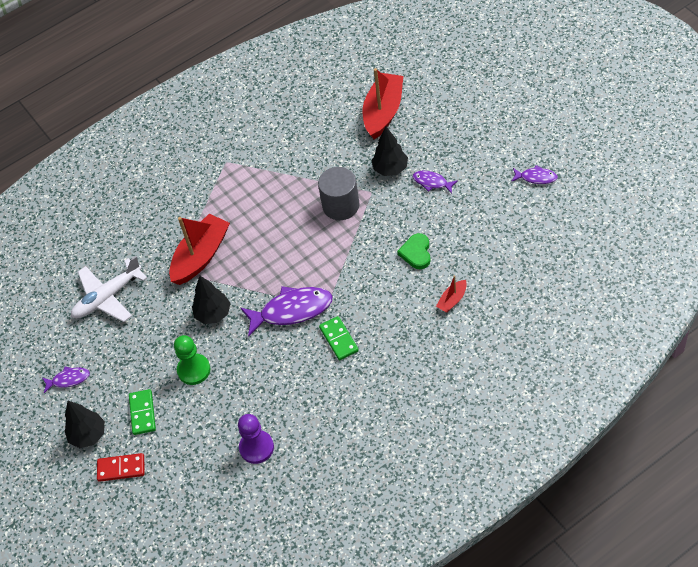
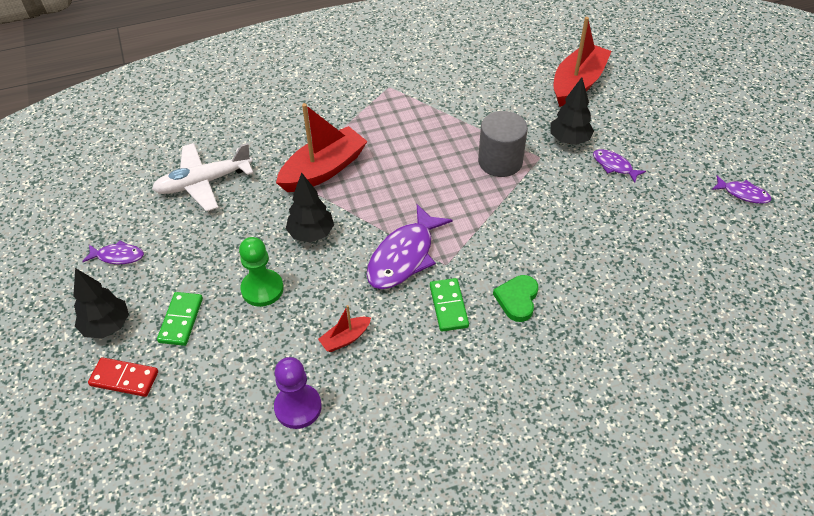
camera: 10 degrees right, 5 degrees down
(292, 310) = (404, 256): purple fish -> purple fish turned 120 degrees clockwise
(416, 253) = (574, 235): green heart -> green heart (517, 299)
(452, 300) = (605, 302): red boat -> red boat (345, 338)

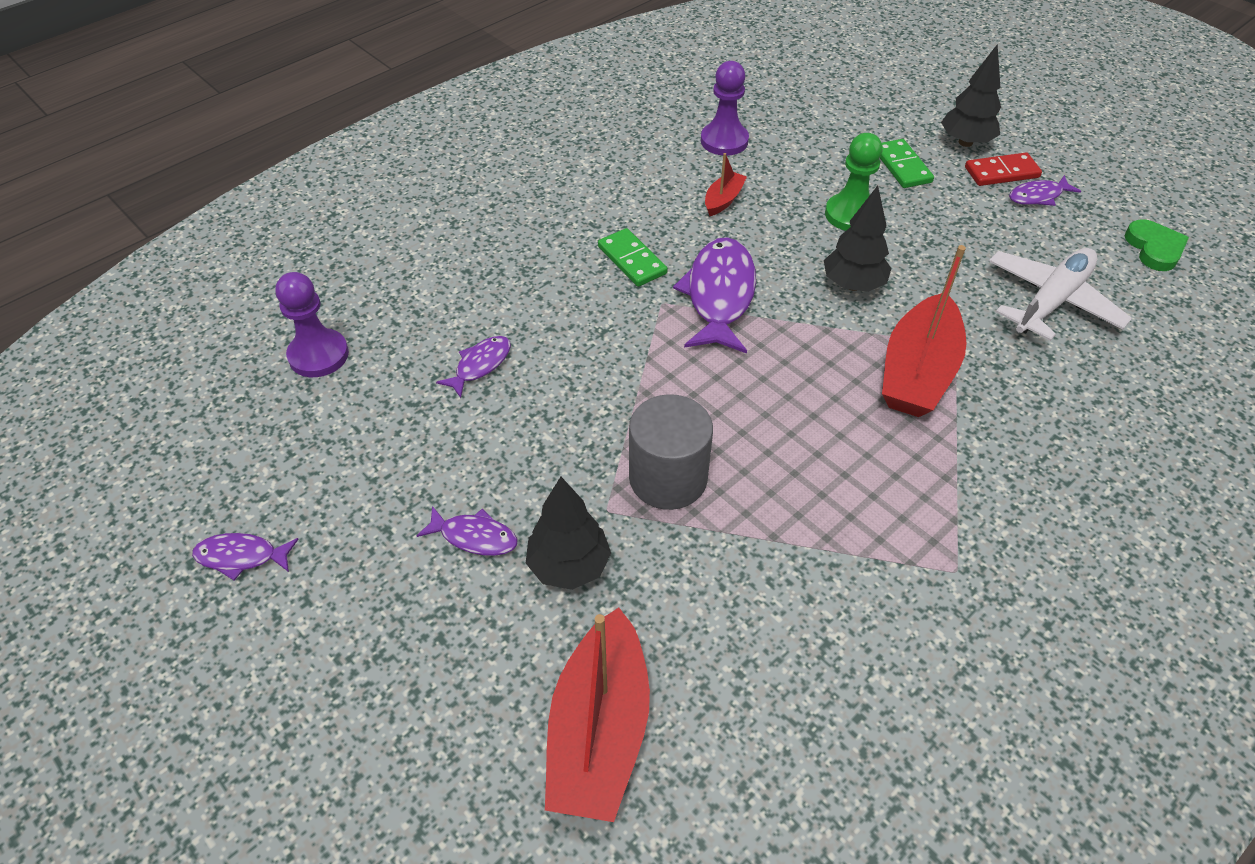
camera: 155 degrees right, 0 degrees up
(124, 378) = (899, 115): red domino -> red domino (1001, 172)
(517, 299) = (554, 291): green heart -> green heart (1154, 248)
(587, 260) = (480, 365): none -> purple fish
(699, 304) = (318, 355): none -> purple pawn

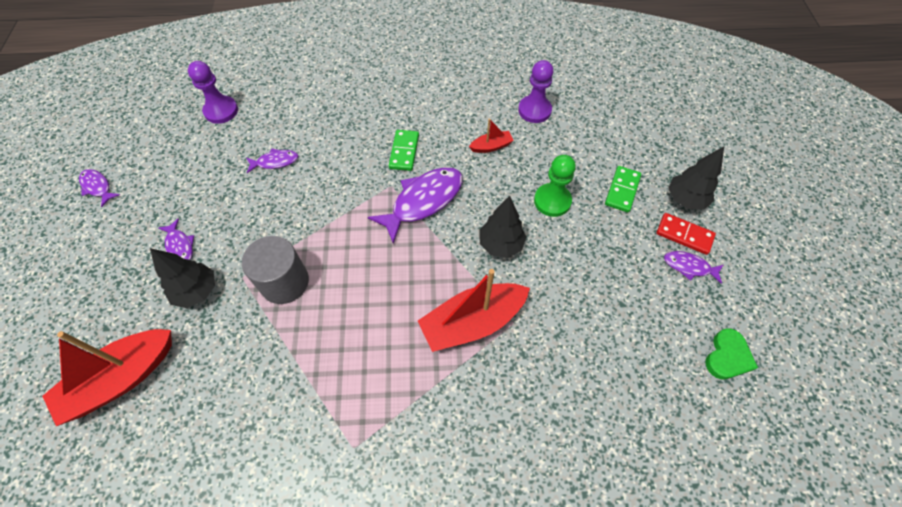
camera: 40 degrees right, 10 degrees up
(1051, 301) = (608, 339): white plane -> none

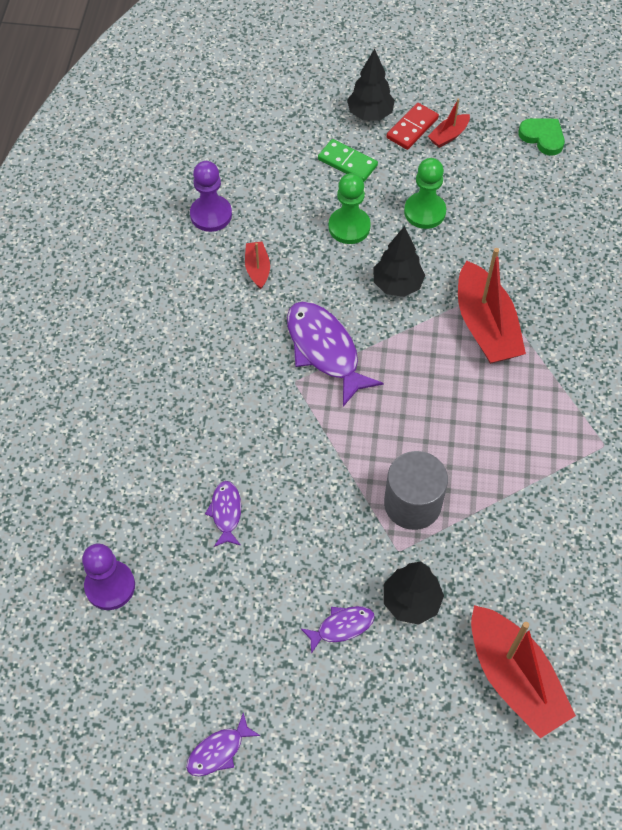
camera: 80 degrees left, 0 degrees up
(404, 151) = (244, 361): green domino -> none
(588, 257) = (424, 212): none -> green pawn
(689, 266) = (448, 135): purple fish -> red boat

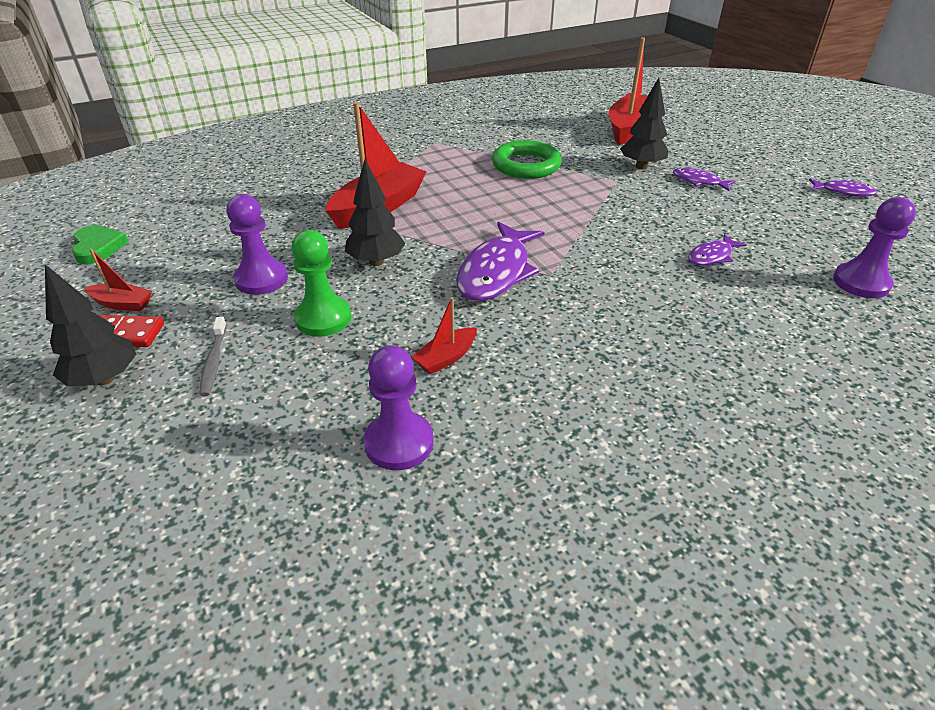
camera: 125 degrees left, 20 degrees down
(347, 162) = (214, 361): green domino -> grey toothbrush
(412, 503) = (576, 187): grey cylinder -> none
(424, 212) = (261, 279): green pawn -> purple pawn
(489, 493) = (526, 165): none -> green ring
(542, 137) = (98, 247): green heart -> green heart turned 150 degrees clockwise

